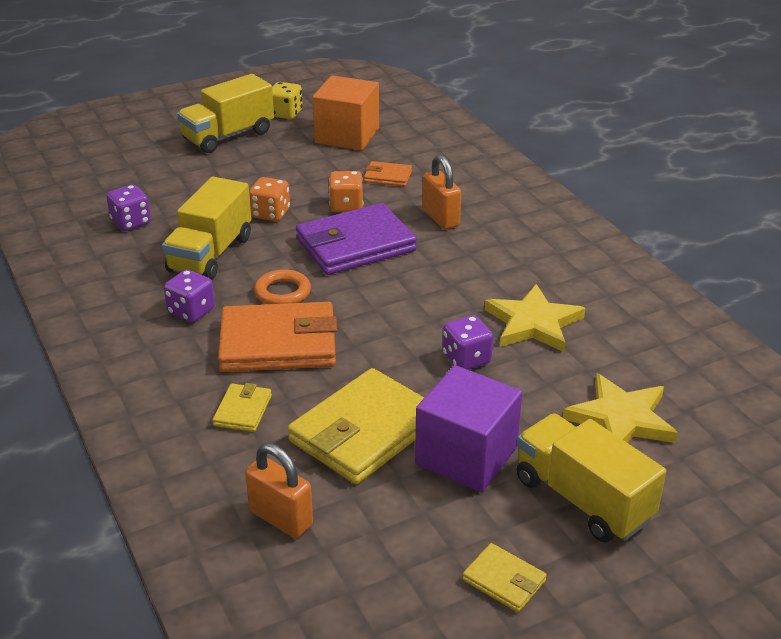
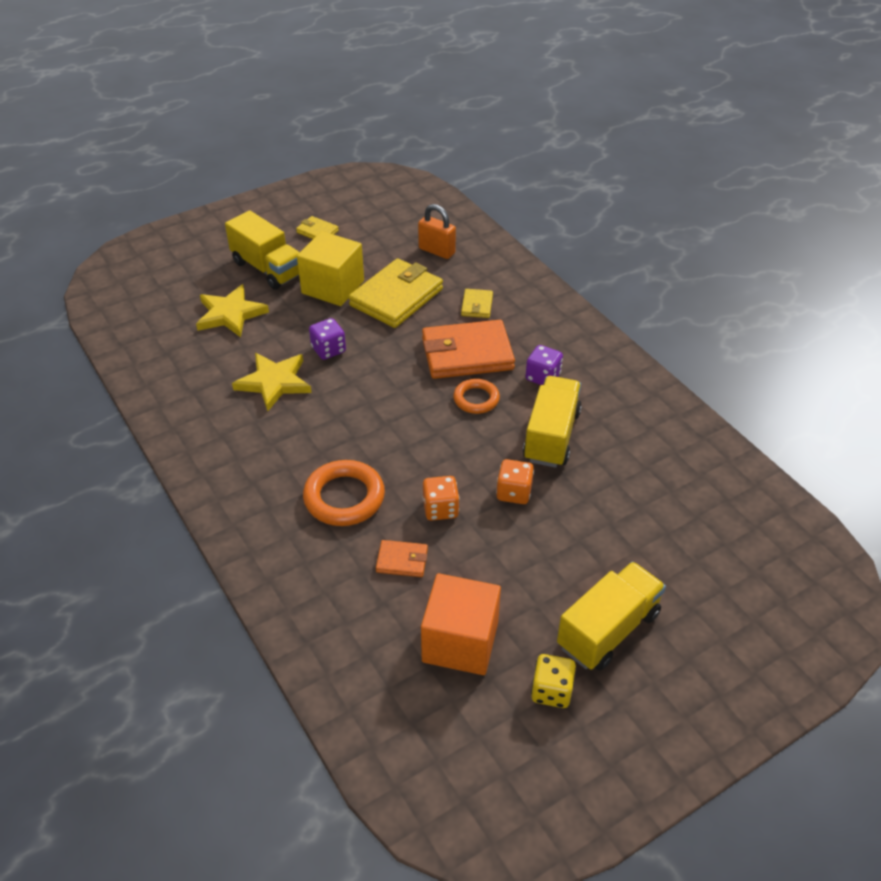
camera: 175 degrees right, 10 degrees up
(131, 222) = (644, 471): purple dice -> none
(355, 245) = (423, 455): purple wallet -> none
(441, 218) = (344, 497): orange padlock -> orange ring
(466, 456) = (333, 287): purple cube -> yellow cube

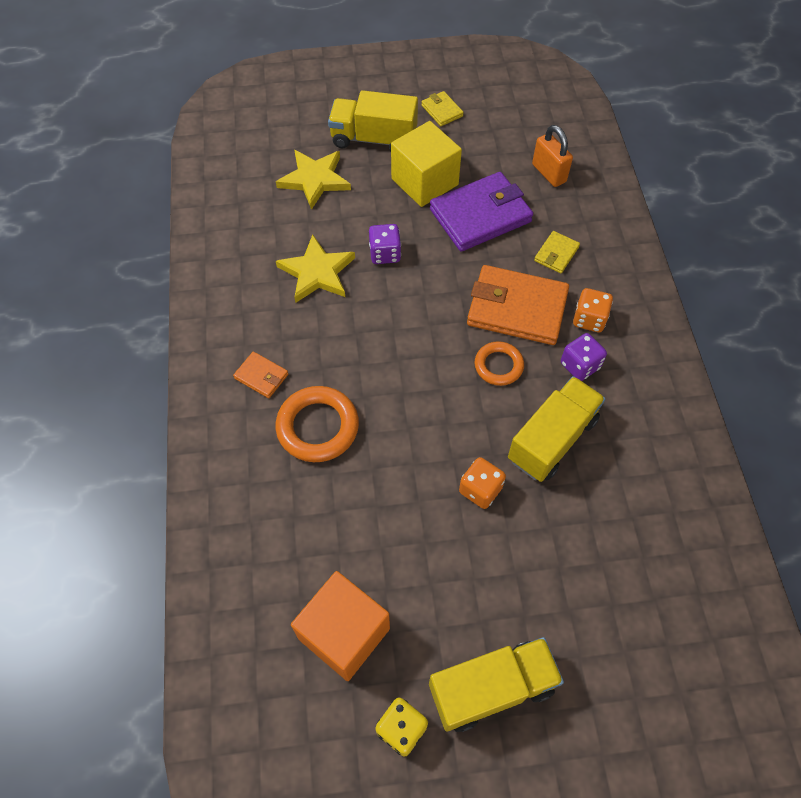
camera: 25 degrees right, 15 degrees up
(268, 269) = (374, 139): yellow truck -> yellow truck turned 120 degrees clockwise
(396, 297) = (480, 215): yellow wallet -> purple wallet
(402, 560) = (335, 520): orange wallet -> orange wallet (261, 376)
(440, 509) = (400, 478): orange dice -> orange dice (589, 319)

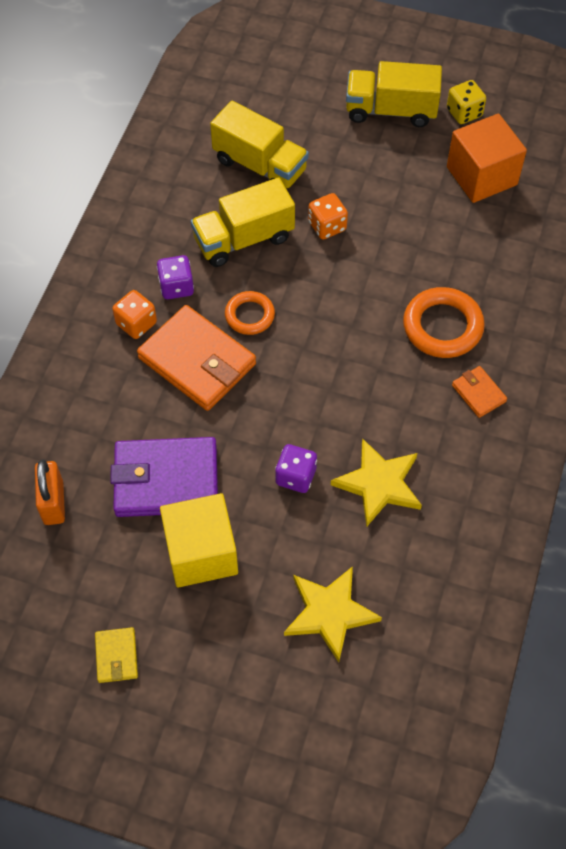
camera: 155 degrees left, 0 degrees up
(374, 139) = (227, 647): yellow truck -> yellow truck (260, 165)
(556, 254) = (118, 401): yellow wallet -> none

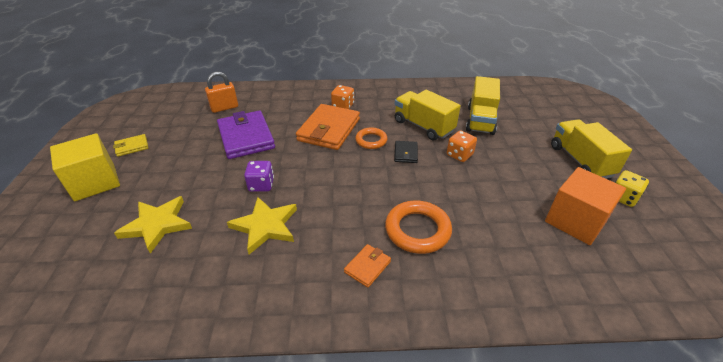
camera: 70 degrees right, 20 degrees down
(176, 287) = (374, 112): purple dice -> none
(201, 553) = (200, 160): yellow cube -> yellow cube (95, 182)
(298, 285) = (405, 153): none -> black wallet

